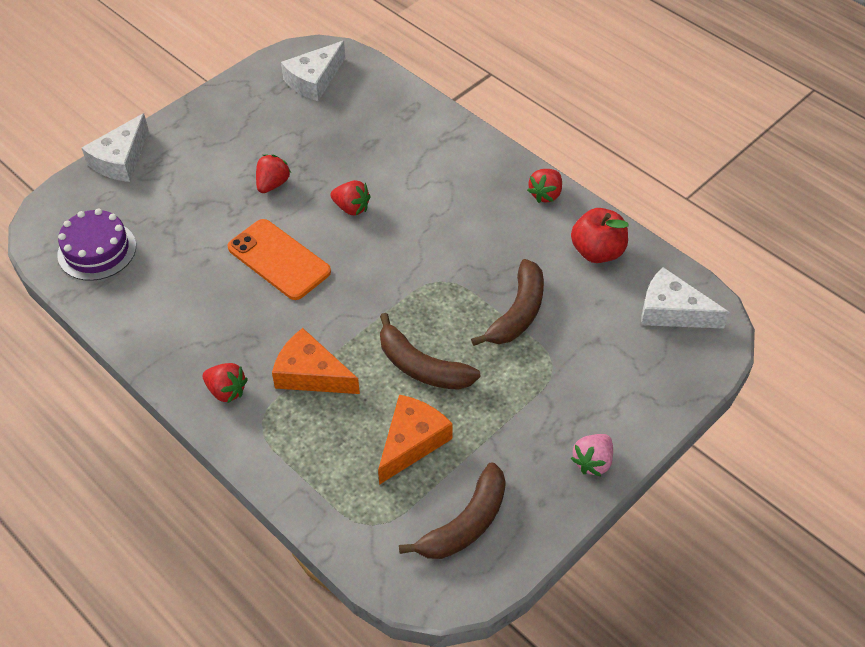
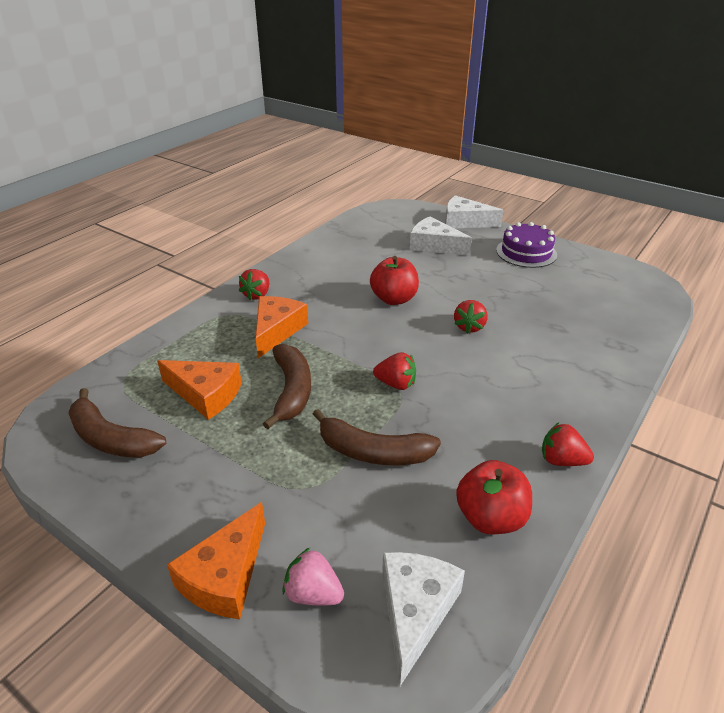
camera: 80 degrees right, 15 degrees down
(97, 250) = (376, 228): purple cake -> purple cake (526, 252)
(273, 184) = (476, 284): red strawberry -> red strawberry (396, 384)
(279, 259) = (394, 299): orange phone -> red apple
(314, 80) = (616, 287): white cheese -> white cheese (434, 245)
(421, 366) = (291, 391): brown banana -> brown banana turned 150 degrees clockwise
(592, 462) = (171, 535): pink strawberry -> pink strawberry (313, 594)
(636, 423) = (225, 576): none -> orange cheese

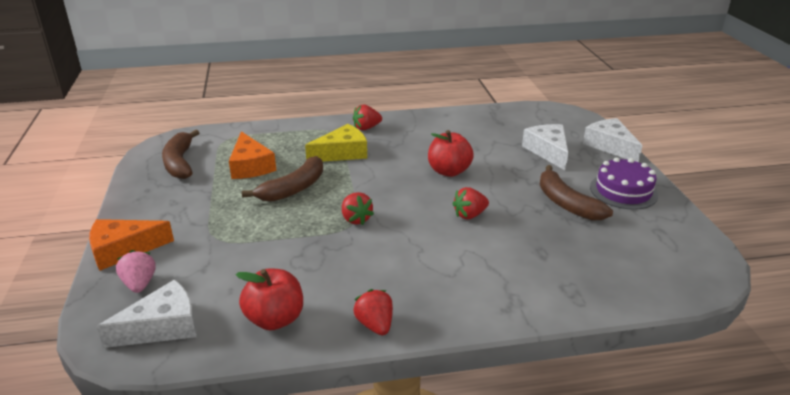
camera: 45 degrees right, 5 degrees down
(277, 330) = (342, 153): orange cheese -> yellow cheese
(373, 452) = (277, 244): brown banana -> brown banana (566, 203)

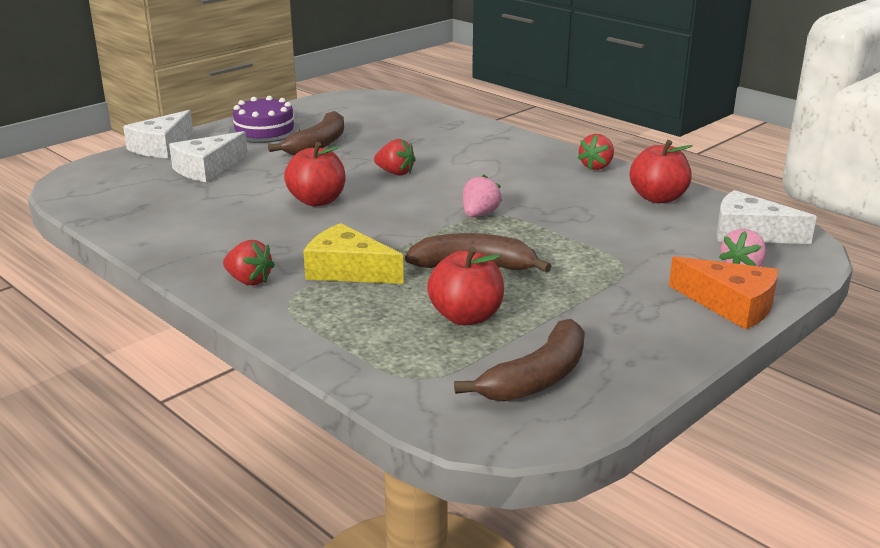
camera: 125 degrees left, 5 degrees down
(250, 166) = (466, 317): orange cheese -> red apple
(356, 219) = (479, 214): red strawberry -> pink strawberry

